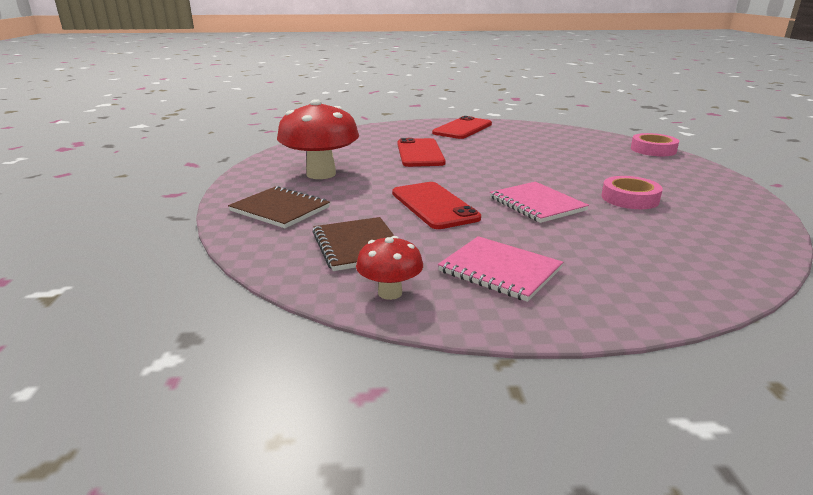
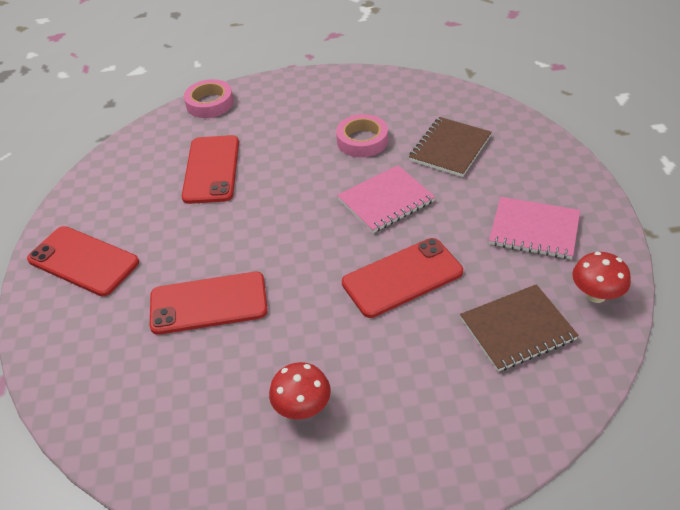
camera: 90 degrees left, 20 degrees up
(280, 209) = (439, 424): brown notebook -> brown notebook (450, 148)
(321, 174) = (302, 408): red mushroom -> red mushroom, size x0.52
(500, 270) = (534, 230): pink notebook -> pink notebook turned 75 degrees clockwise
(563, 151) = (212, 169): none -> red phone

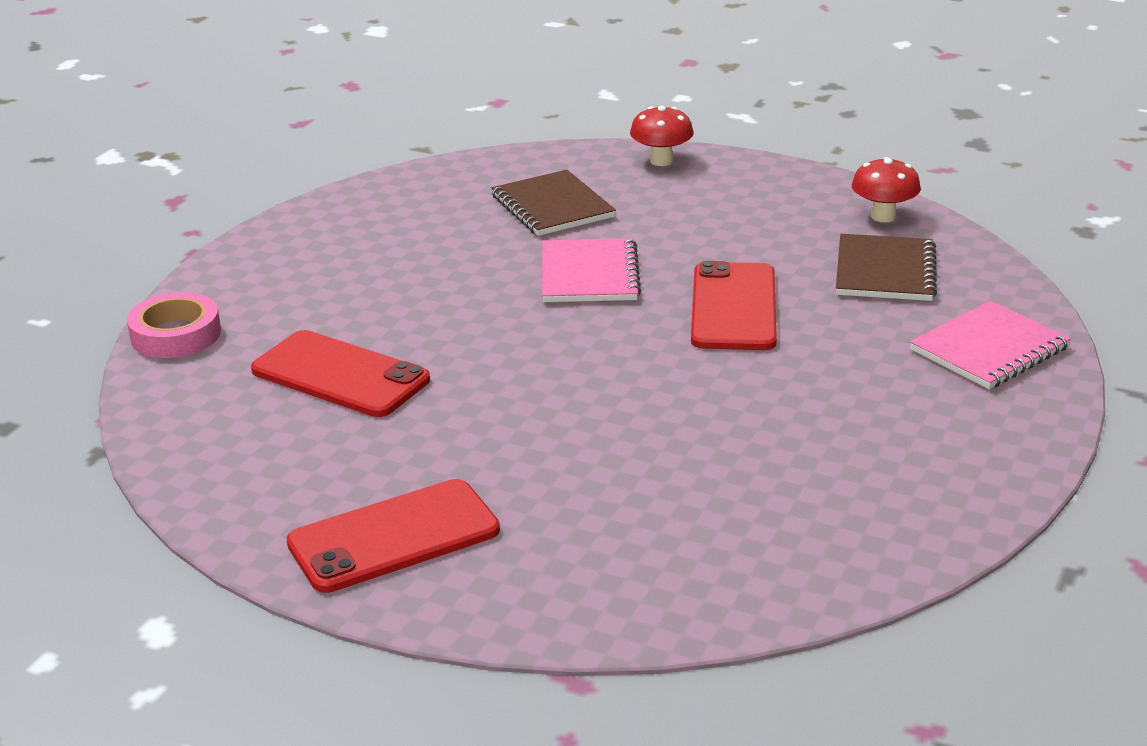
camera: 60 degrees left, 15 degrees down
(208, 303) = (619, 450): red phone -> none
(302, 408) = (867, 432): red mushroom -> red mushroom (661, 161)
(362, 140) = (451, 252): pink tape -> none
(534, 230) = (753, 211): pink notebook -> pink notebook (989, 349)

